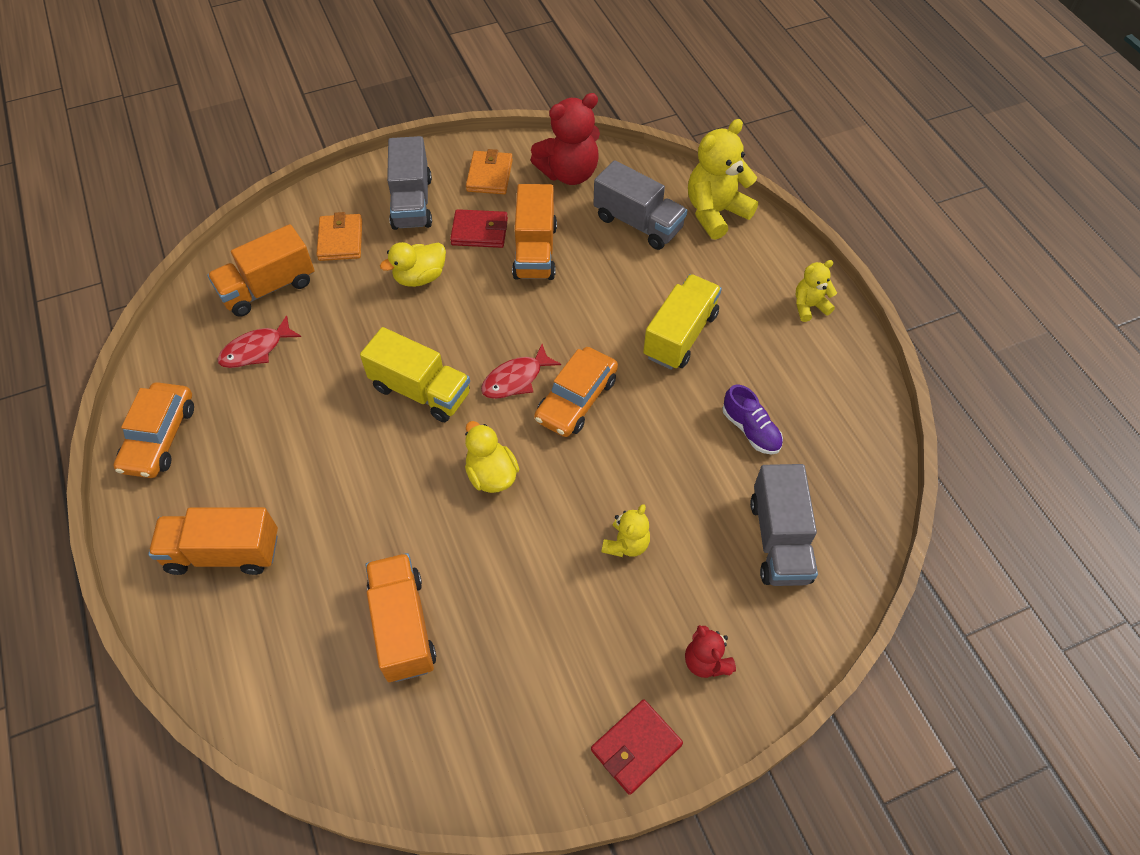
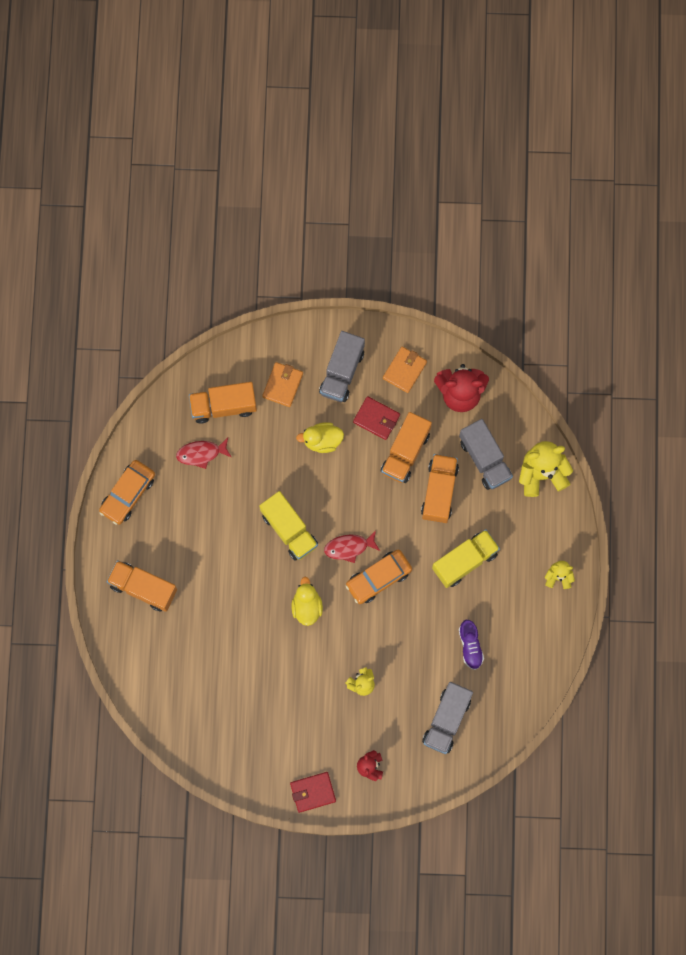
camera: 25 degrees right, 20 degrees up
(403, 626) = (223, 675): orange truck -> orange truck (439, 491)

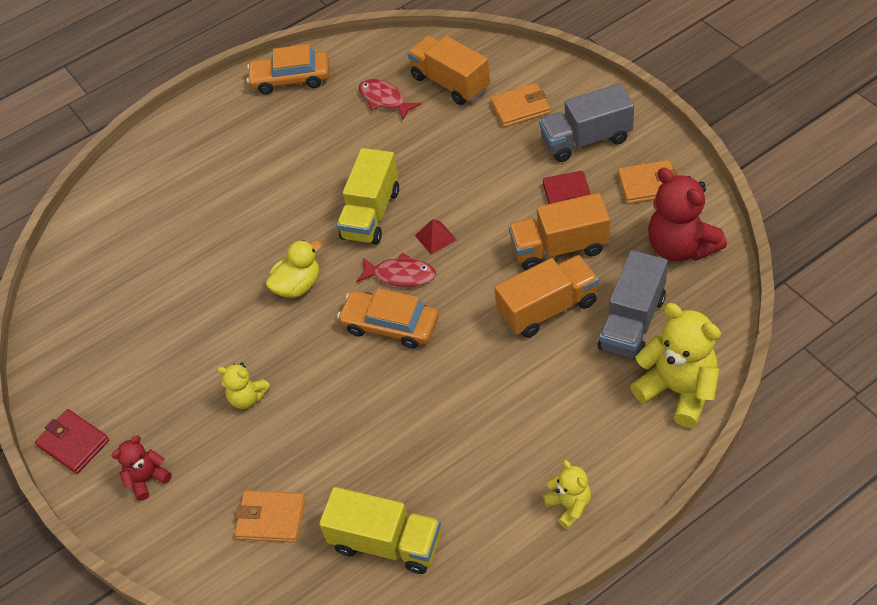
camera: 60 degrees right, 25 degrees down
(143, 588) = (202, 150): orange truck -> none
(322, 440) = (496, 174): yellow duck -> none
(339, 509) = (435, 237): none -> red pyramid
(349, 547) = (401, 275): red fish -> red fish turned 150 degrees clockwise
(446, 720) = (271, 518): grey truck -> orange wallet
(465, 561) = (490, 392): yellow truck -> yellow truck (386, 543)
(470, 646) = (389, 474): purple shoe -> none

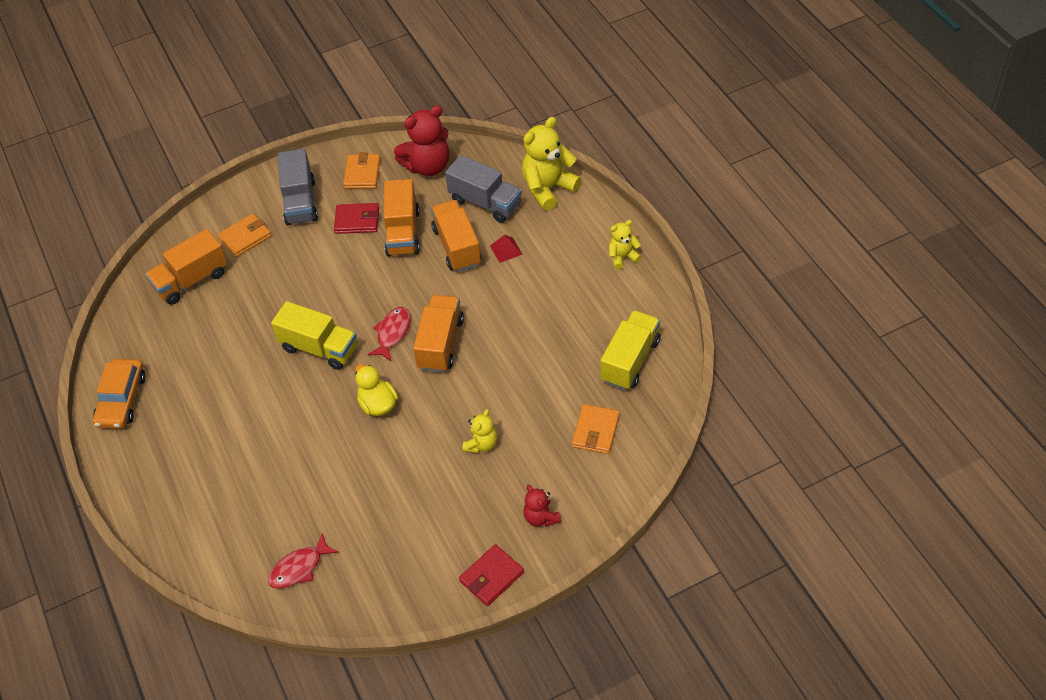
camera: 85 degrees left, 0 degrees up
(384, 99) = (187, 329): red fish -> red fish (299, 568)
(390, 325) = (440, 344): orange car -> orange truck
(435, 237) = (362, 307): red pyramid -> red pyramid (506, 250)
(520, 108) = (245, 237): orange wallet -> orange wallet turned 60 degrees clockwise

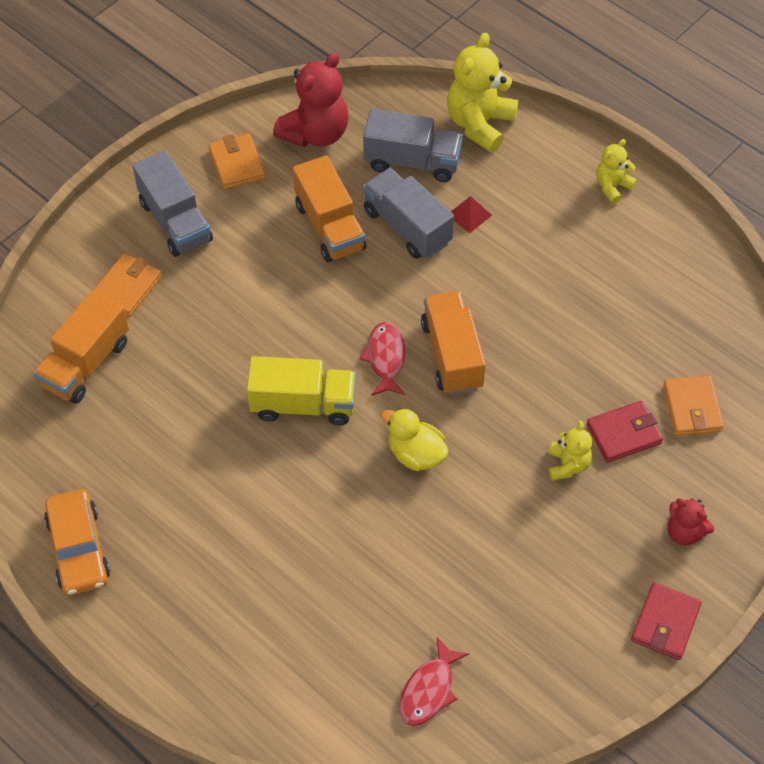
camera: 25 degrees left, 5 degrees up
(357, 220) = (263, 227): red wallet -> red wallet (623, 434)
(457, 247) = (407, 227): orange truck -> grey truck
(630, 361) = (687, 311): yellow truck -> none

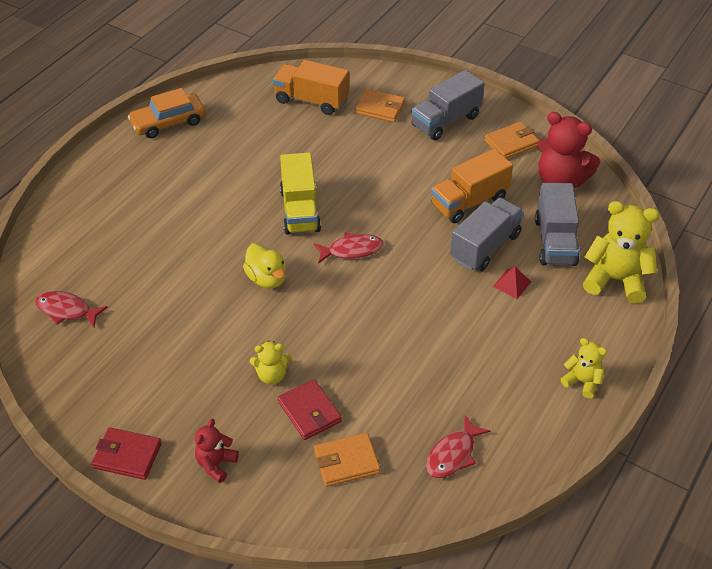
camera: 80 degrees right, 10 degrees down
(415, 454) = (267, 278): yellow duck -> yellow duck turned 120 degrees clockwise
(452, 355) = (364, 289): orange truck -> none
(691, 313) = (453, 454): none -> red fish

